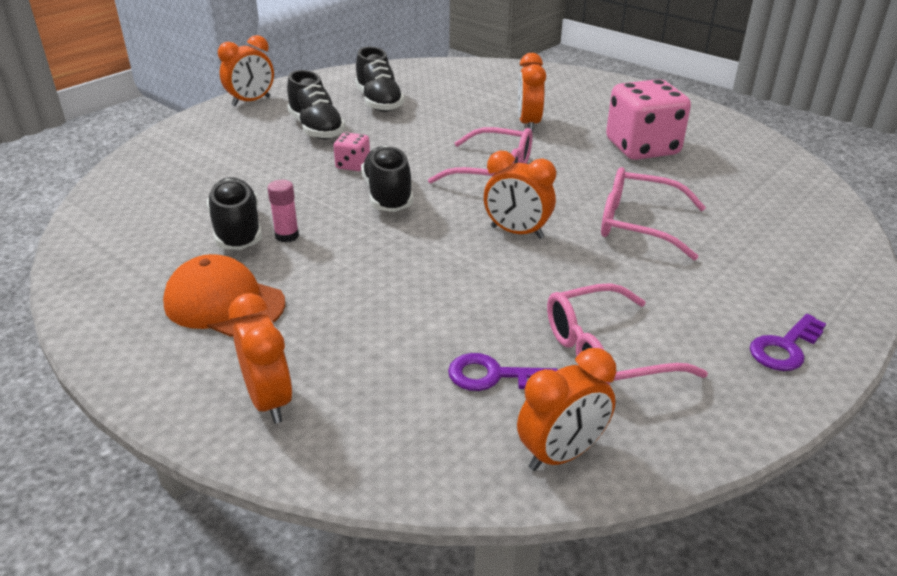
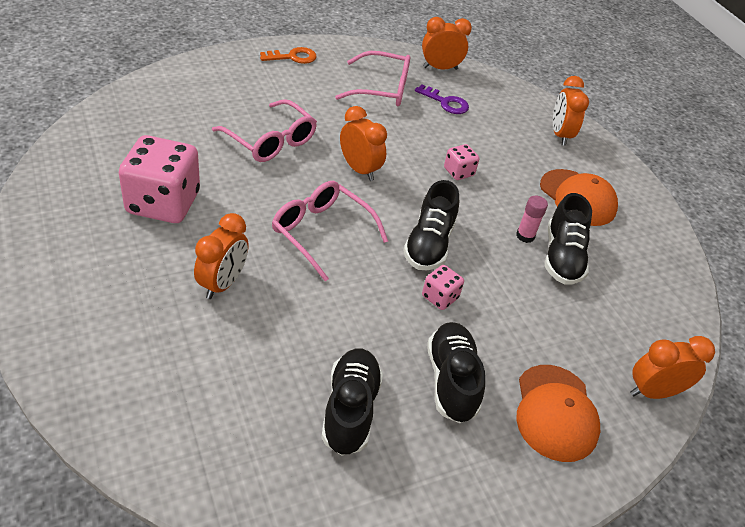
camera: 160 degrees left, 10 degrees up
(227, 136) = (555, 412): none -> orange cap
(251, 101) = (513, 494): orange clock -> orange clock (653, 392)
(402, 274) = (458, 172): none -> pink dice
(785, 347) = (293, 57): purple key -> orange key

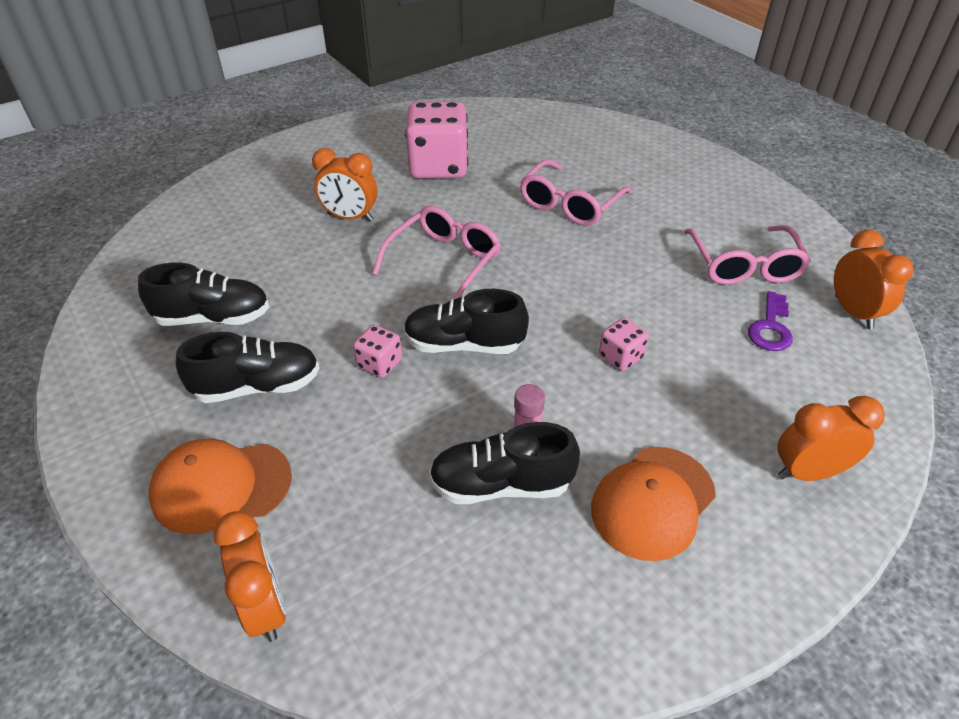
camera: 85 degrees right, 0 degrees up
(293, 57) = (738, 190): orange key -> none
(359, 169) = (565, 271): orange clock -> none

